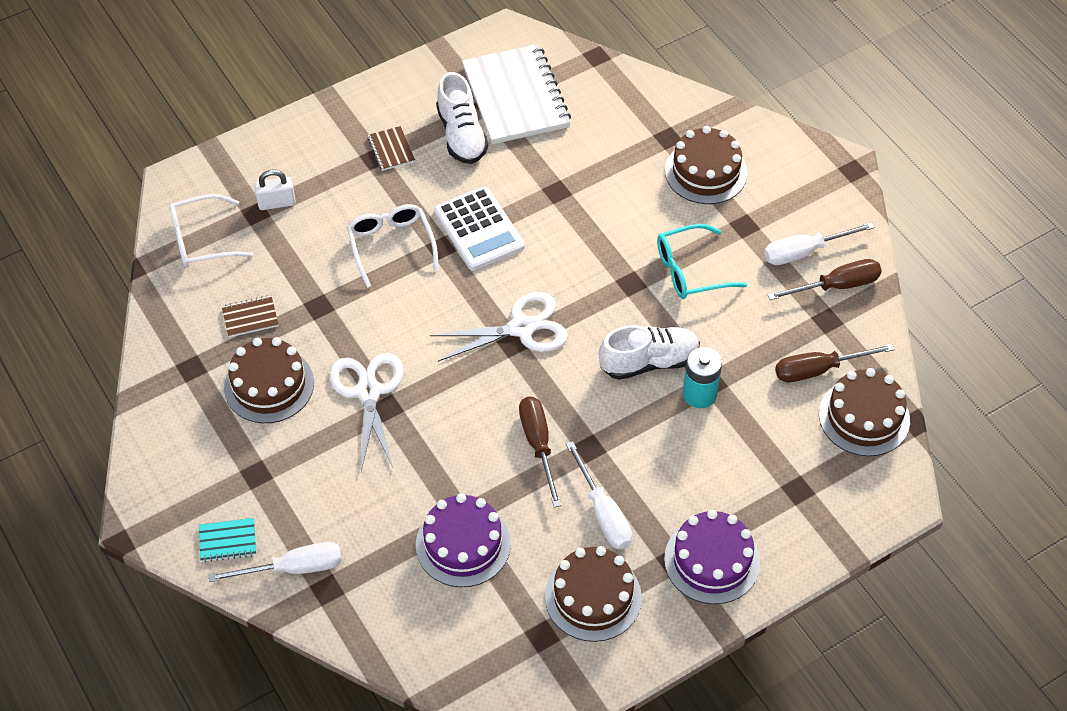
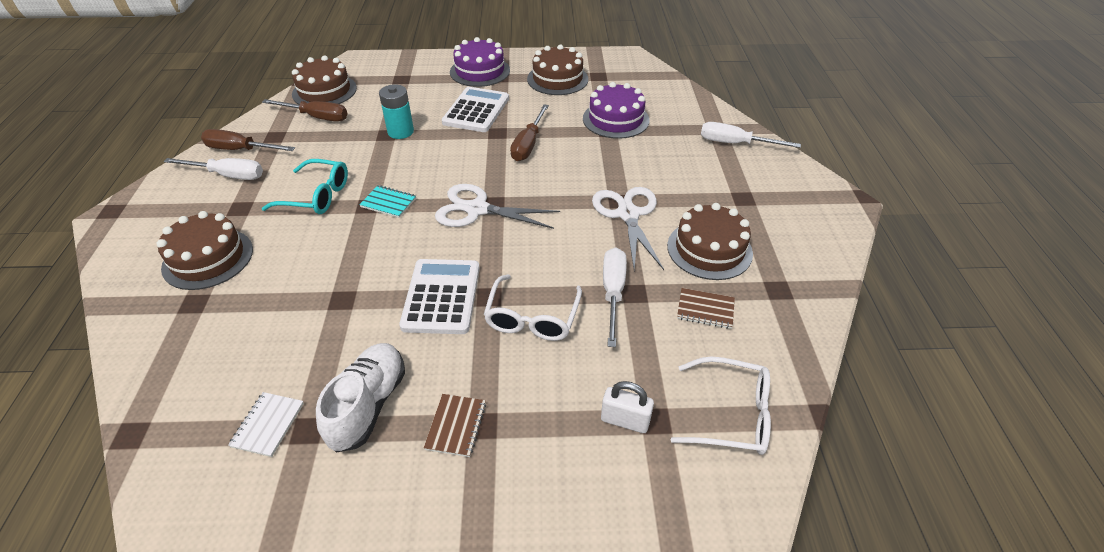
camera: 150 degrees left, 10 degrees down
(228, 541) = (778, 170): turquoise notebook -> turquoise notebook (388, 203)
(368, 392) = (628, 214): white scissors -> white scissors turned 150 degrees clockwise
(515, 97) = (268, 425): white notebook -> white notebook, size x0.42
(603, 513) = (519, 105): white screwdriver -> white screwdriver (613, 293)
(646, 474) = (476, 110): none -> white calculator
(649, 362) = (411, 158): white shoe -> none

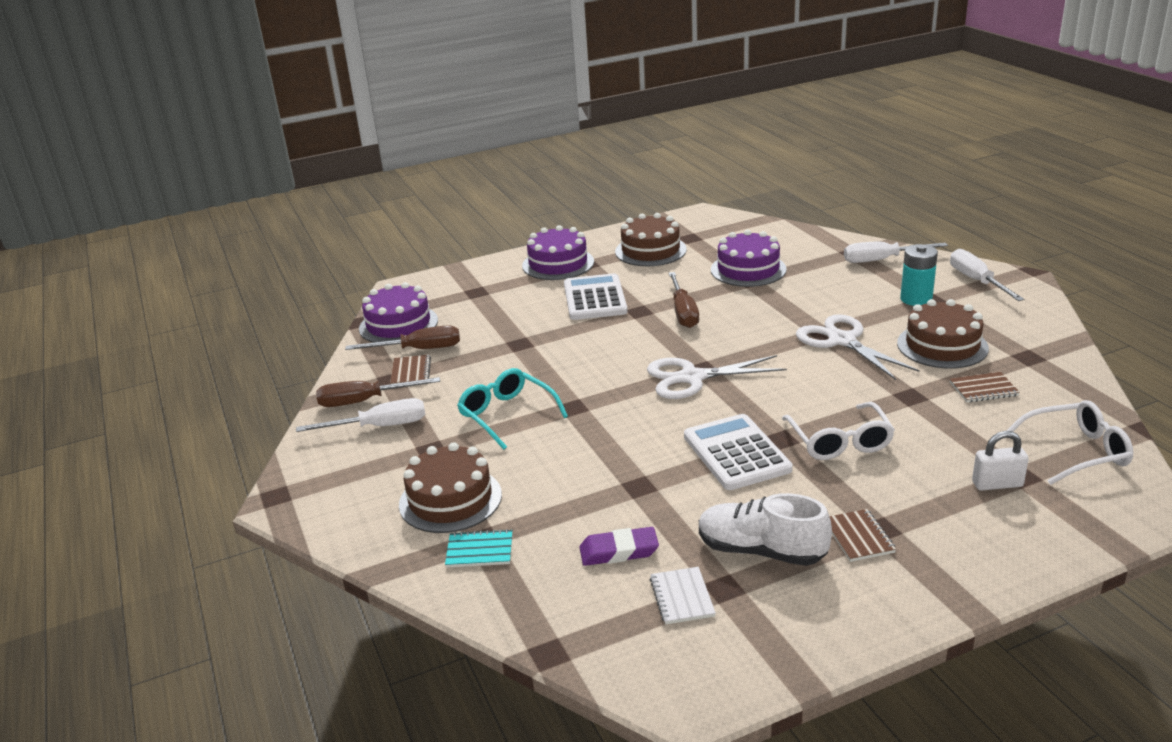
camera: 20 degrees left, 15 degrees down
(268, 357) = (619, 551): none -> purple eraser
(293, 135) = (411, 372): none -> brown notebook
(316, 196) = (507, 415): turquoise glasses -> turquoise glasses turned 120 degrees counterclockwise
(324, 91) = (398, 324): brown cake -> purple cake
(368, 405) = (761, 551): white shoe -> white shoe turned 60 degrees counterclockwise
(388, 203) = (593, 398): turquoise notebook -> turquoise notebook (479, 551)
(400, 132) = (533, 337): turquoise battery -> turquoise battery (916, 299)
(613, 293) = (891, 402): white screwdriver -> white screwdriver (977, 281)

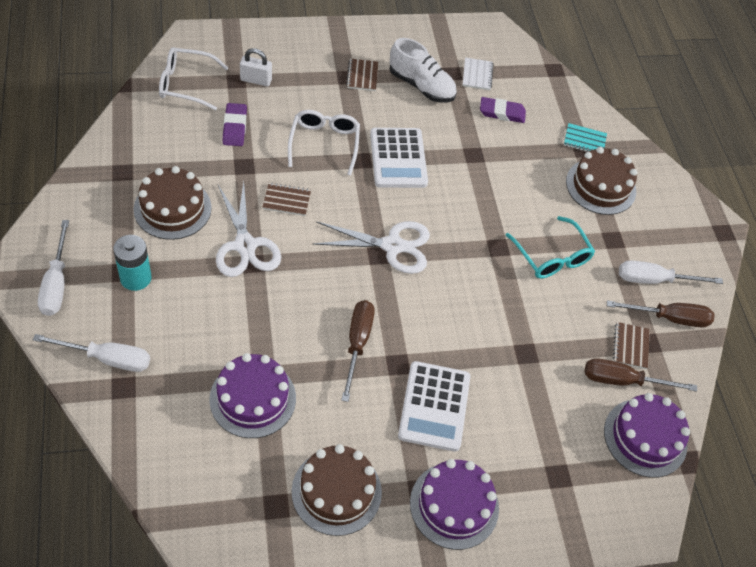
camera: 175 degrees left, 25 degrees up
(962, 426) = (234, 127): none -> purple eraser
(983, 389) = (188, 153): brown notebook -> brown notebook (286, 200)

